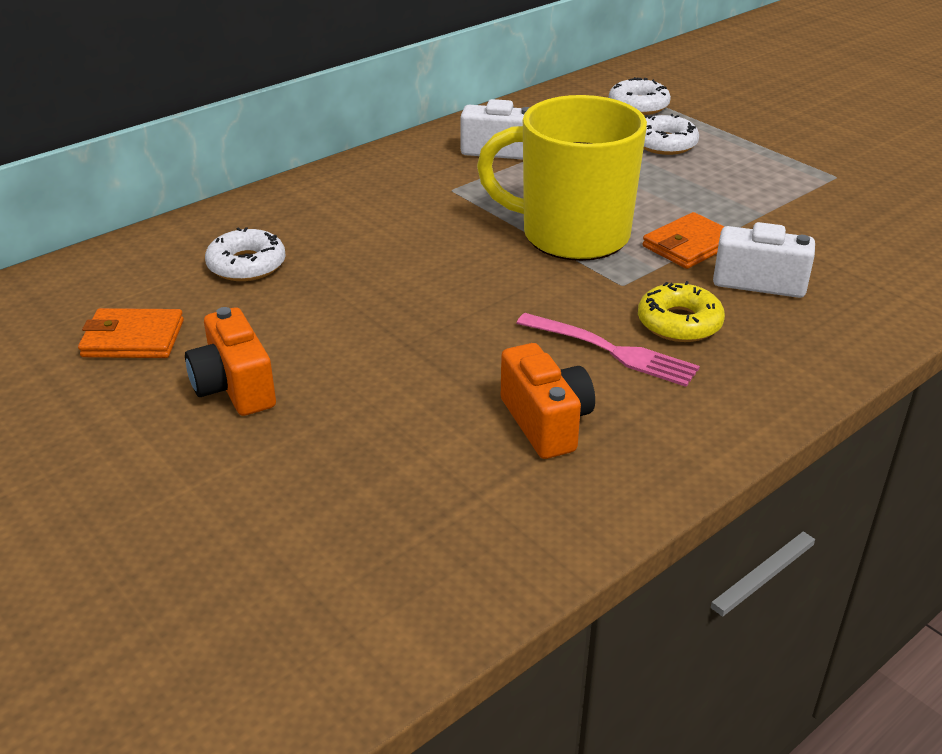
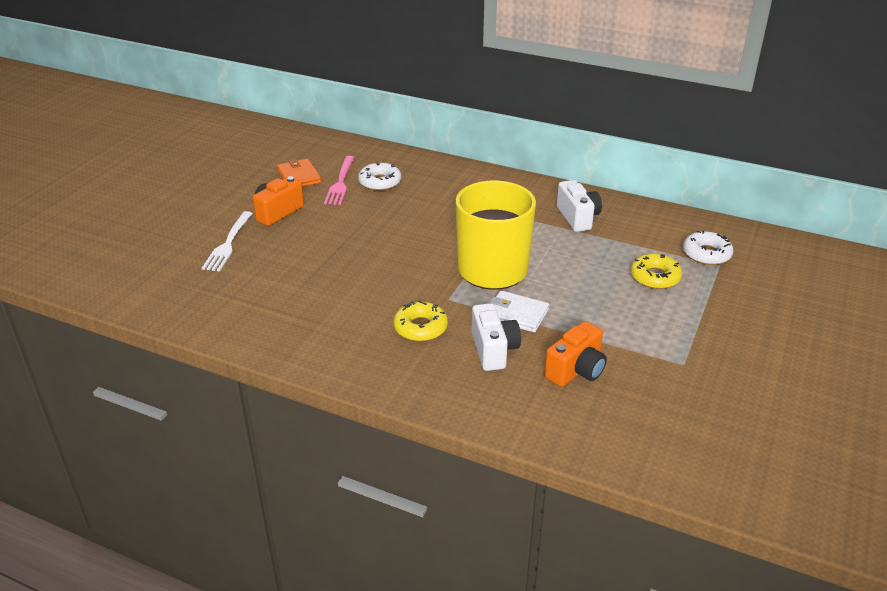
camera: 65 degrees right, 0 degrees up
(289, 467) = (228, 244): none -> white fork
(546, 423) = (297, 303): orange camera -> orange camera (576, 370)
(612, 351) = (375, 310): pink fork -> pink fork (340, 183)
(664, 144) = (655, 277): white donut -> yellow donut
(689, 245) = (516, 314): orange wallet -> white wallet

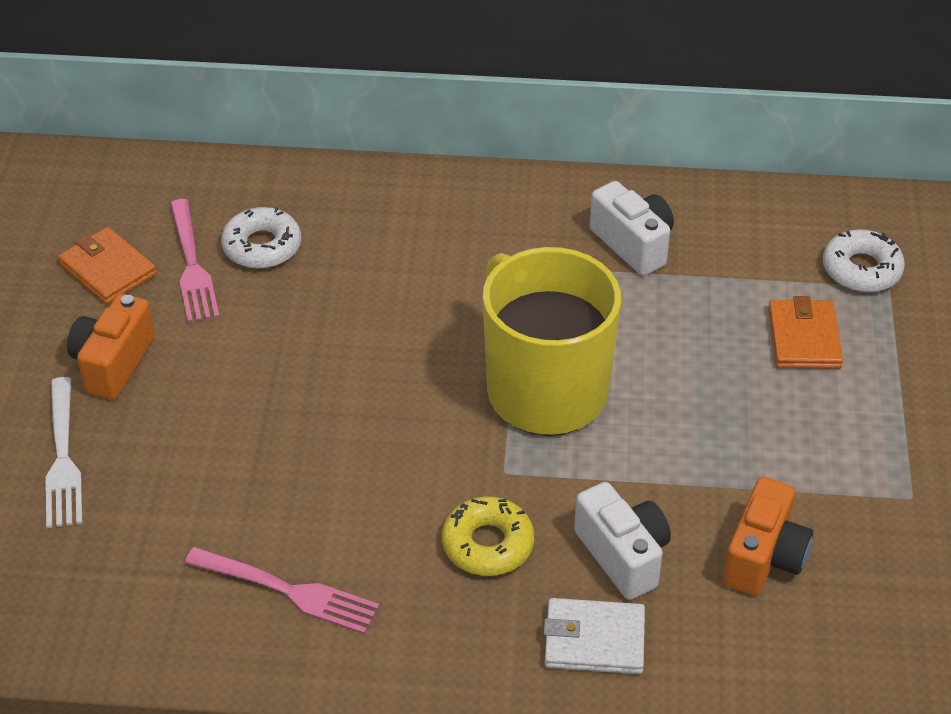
camera: 20 degrees left, 10 degrees up
(302, 322) = (288, 591): none -> pink fork
(516, 314) = (626, 473): white wallet -> white wallet (594, 640)
(655, 277) = (803, 338): yellow donut -> orange wallet

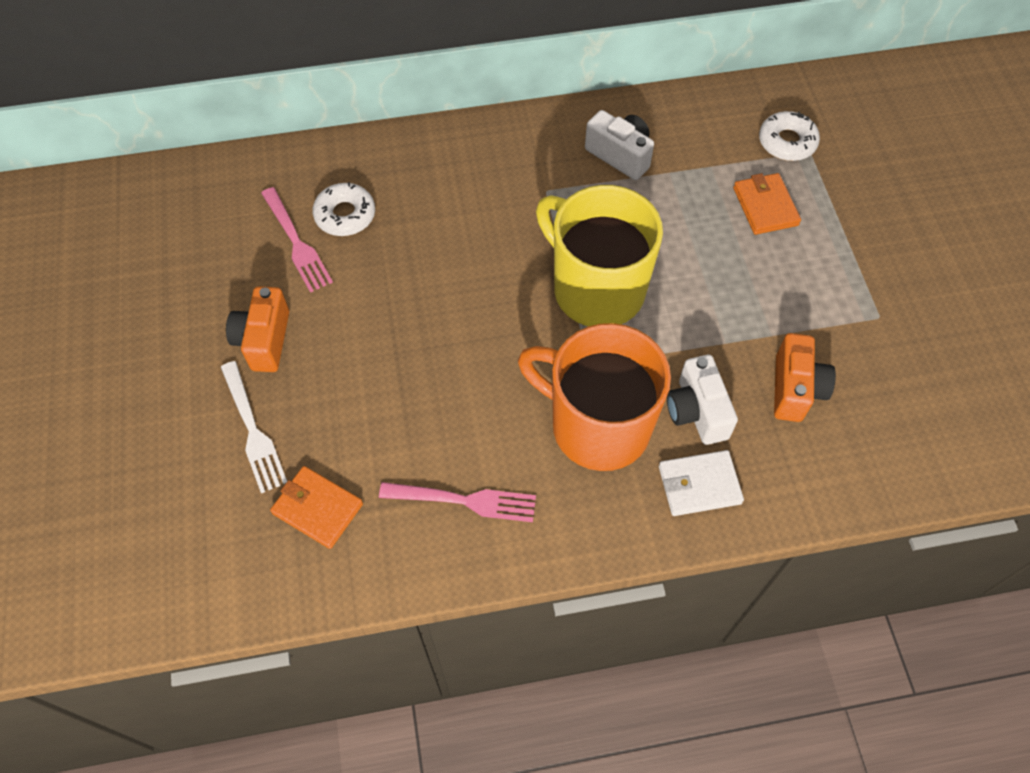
camera: 15 degrees left, 15 degrees up
(108, 269) = (231, 260): orange wallet -> orange wallet (317, 509)
(487, 544) = (597, 426): yellow donut -> orange mug
(623, 555) = (697, 411): white camera -> white camera turned 150 degrees counterclockwise

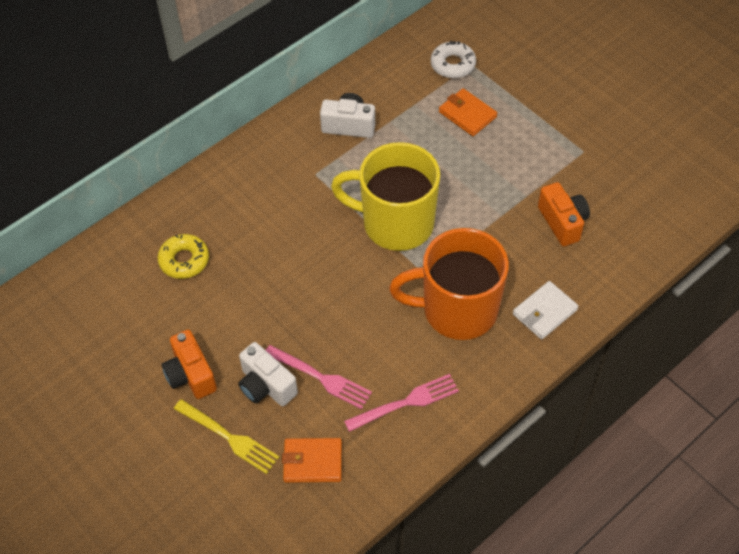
camera: 30 degrees left, 5 degrees down
(253, 430) = (229, 437): white fork -> yellow fork
(296, 243) = (163, 297): pink fork -> pink fork (321, 378)
(345, 215) = (184, 260): white donut -> yellow donut
(697, 411) = (513, 268): white camera -> white camera (266, 386)

